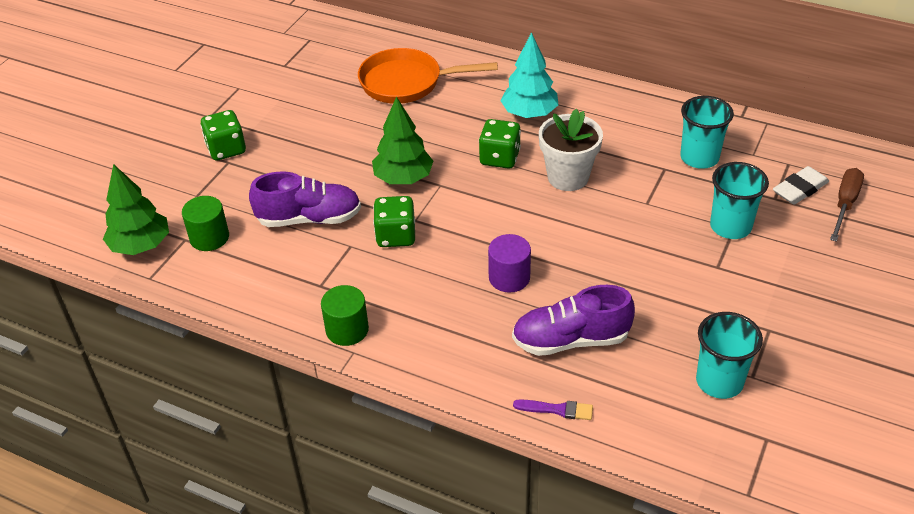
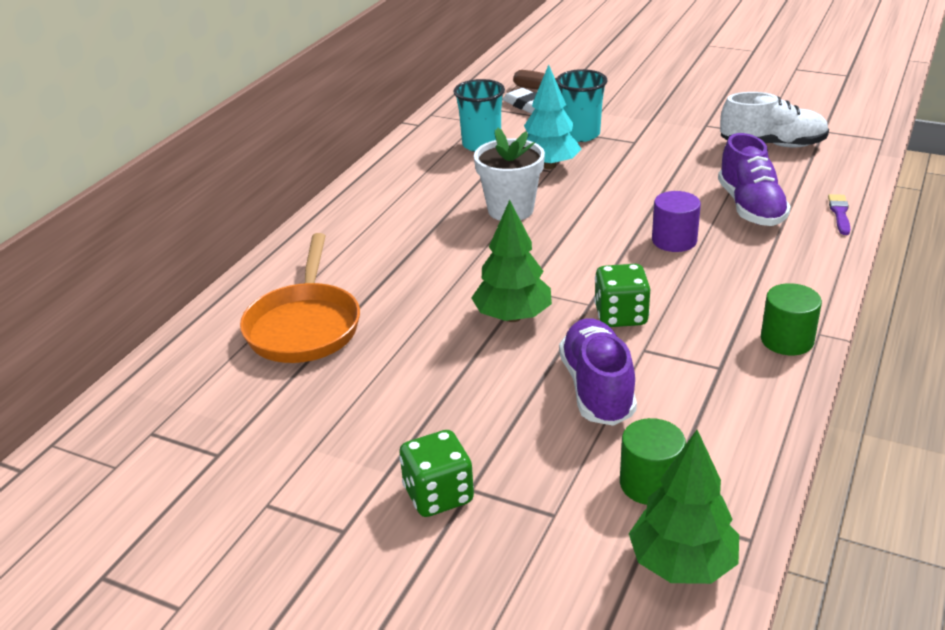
camera: 90 degrees left, 10 degrees down
(499, 158) = (475, 251): green dice -> none
(529, 114) = (393, 234): turquoise tree -> turquoise tree (549, 165)
(719, 381) = (772, 145): turquoise cup -> white shoe

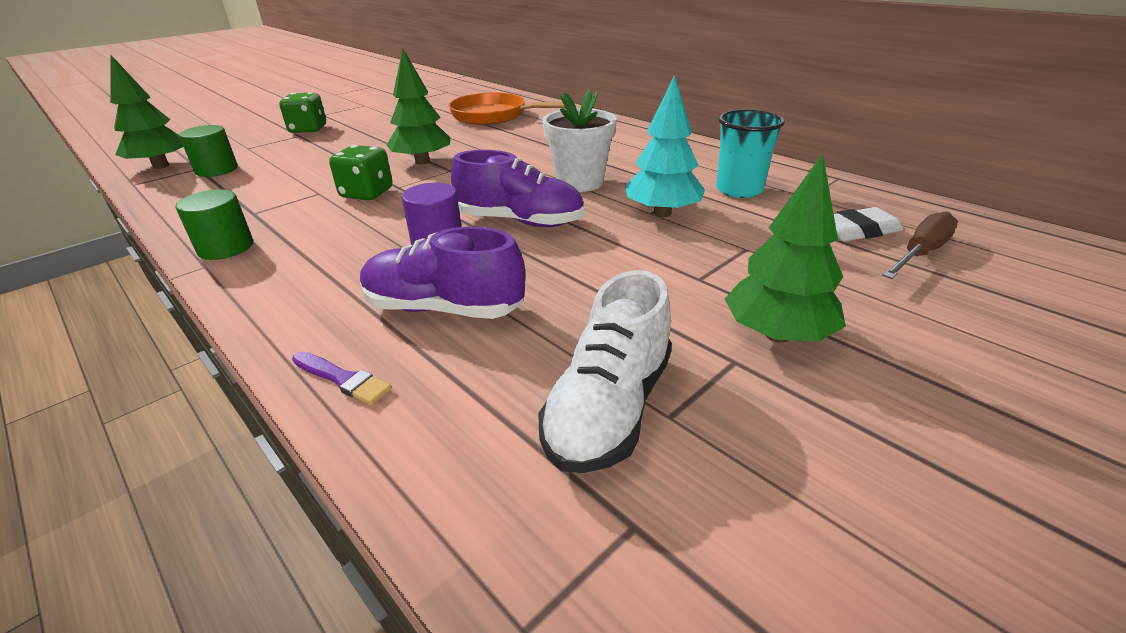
camera: 110 degrees right, 0 degrees up
(580, 134) = (742, 246): turquoise cup -> none
(597, 388) = (310, 172): purple shoe -> purple shoe (520, 221)
(672, 118) = (777, 334): none -> green tree

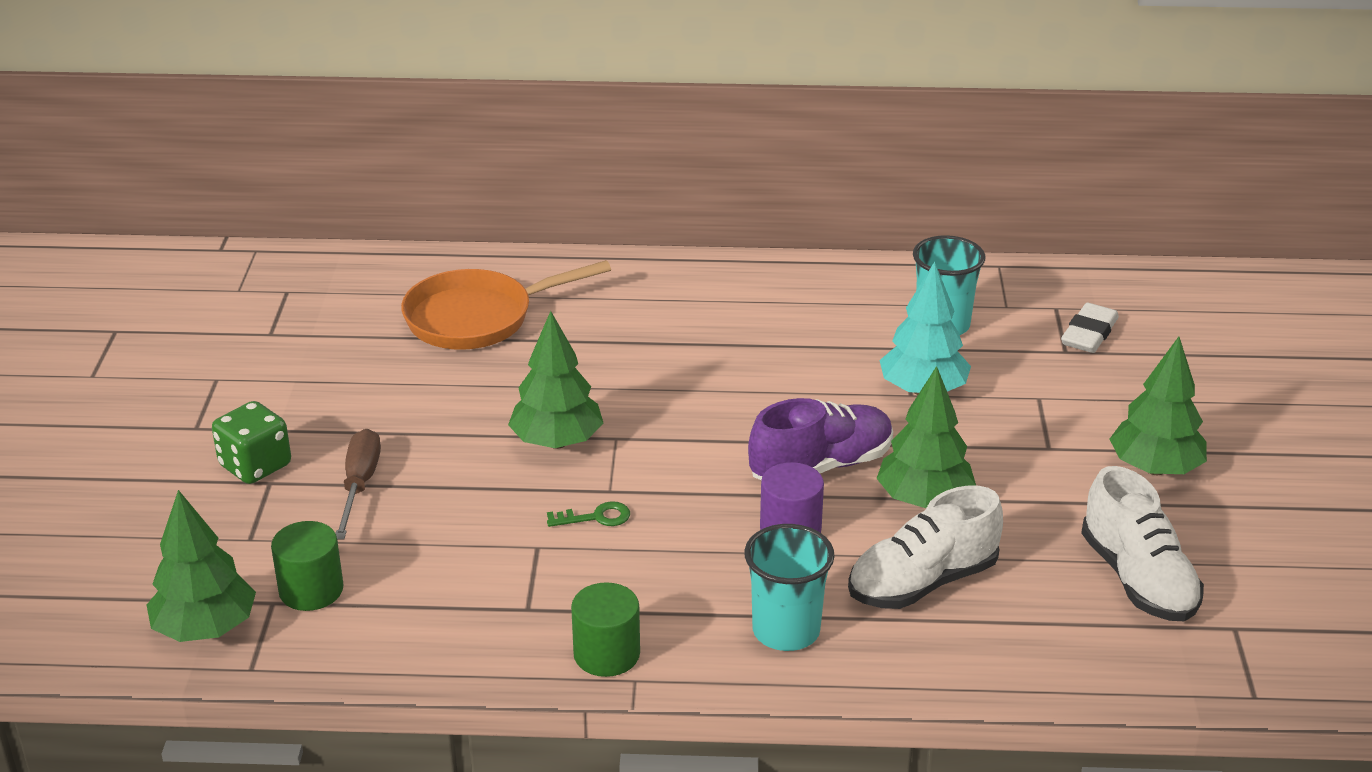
camera: 45 degrees left, 0 degrees up
(315, 287) = (786, 631): none -> turquoise cup
(343, 379) = (960, 670): purple brush -> none
(367, 193) = (596, 517): green dice -> green key
(444, 308) = (922, 582): purple shoe -> white shoe
(545, 265) = (924, 500): none -> green tree
(579, 182) = (787, 387): white flower pot -> none
(920, 253) = (1153, 339): brown screwdriver -> brown screwdriver (359, 485)

